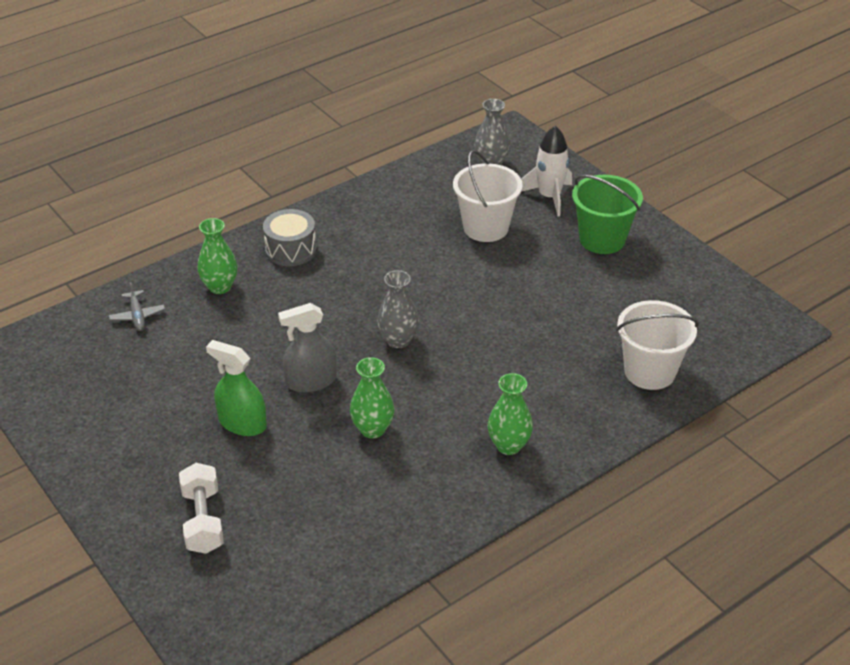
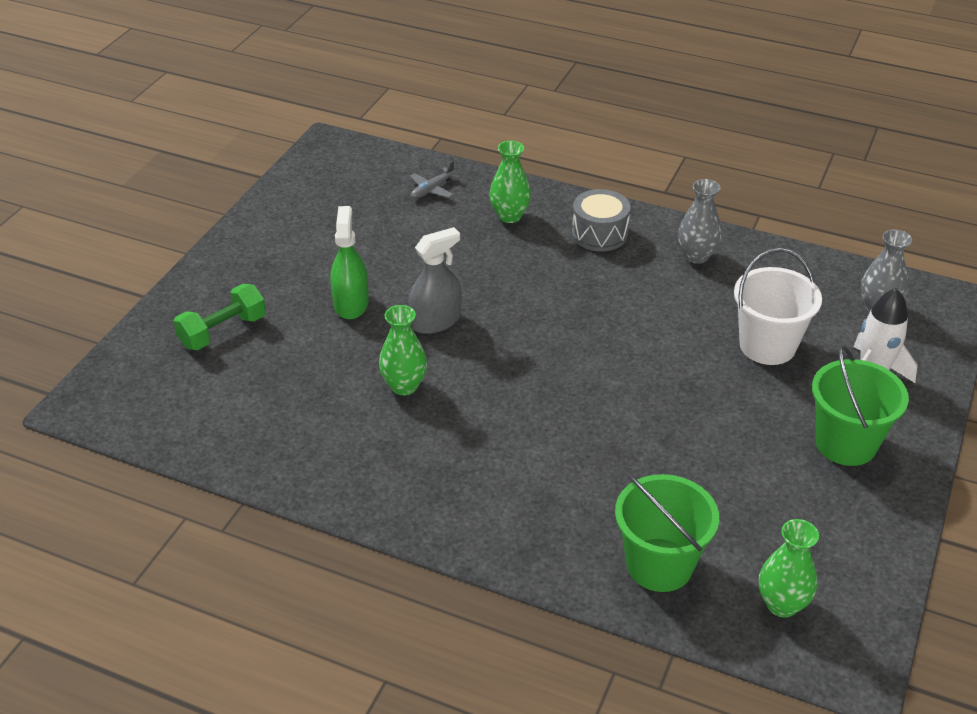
camera: 60 degrees right, 0 degrees up
(203, 521) = (223, 331): white dumbbell -> green dumbbell
(311, 381) = (436, 321): grey spray bottle -> grey spray bottle turned 105 degrees clockwise
(398, 340) = (538, 353): grey vase -> grey vase (696, 256)
(508, 445) = (454, 490): green vase -> green vase (782, 604)
(649, 371) = (659, 565): white bucket -> green bucket

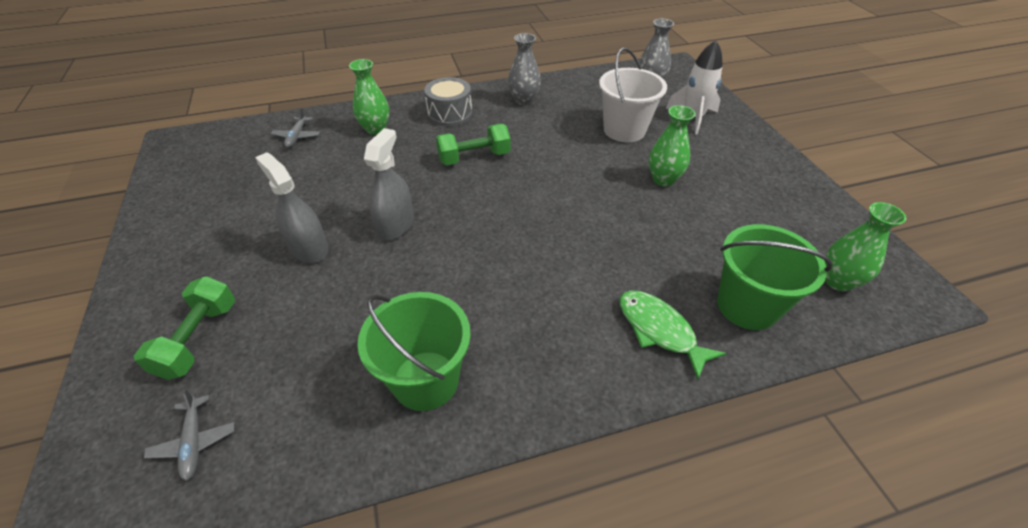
camera: 40 degrees left, 5 degrees up
(173, 398) = (194, 441): none -> grey plane
(351, 303) = (309, 248): green spray bottle -> grey spray bottle
(404, 386) = (422, 288): green vase -> green vase (663, 179)
(555, 532) = (659, 330): none -> green fish
(571, 294) = (474, 157): none -> green dumbbell
(845, 443) = (732, 162): green bucket -> green bucket (425, 380)

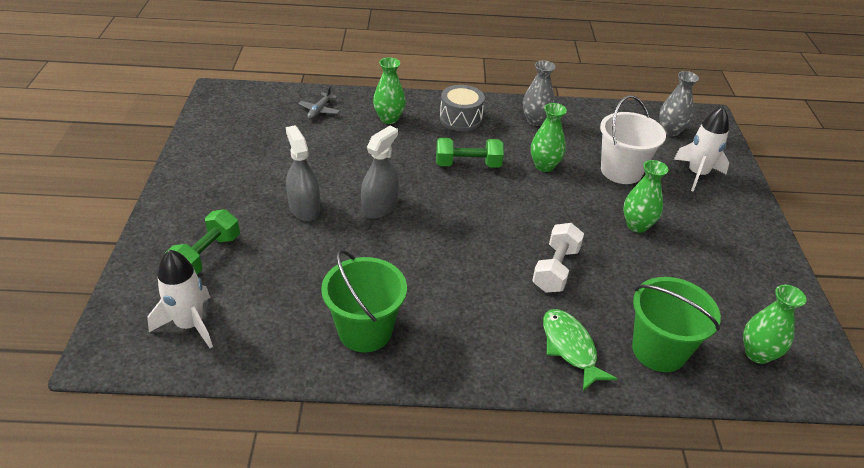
camera: 15 degrees right, 5 degrees down
(194, 441) = (190, 324): grey plane -> white rocket
(550, 142) = (544, 166): none -> green vase
(606, 245) = (555, 269): none -> white dumbbell

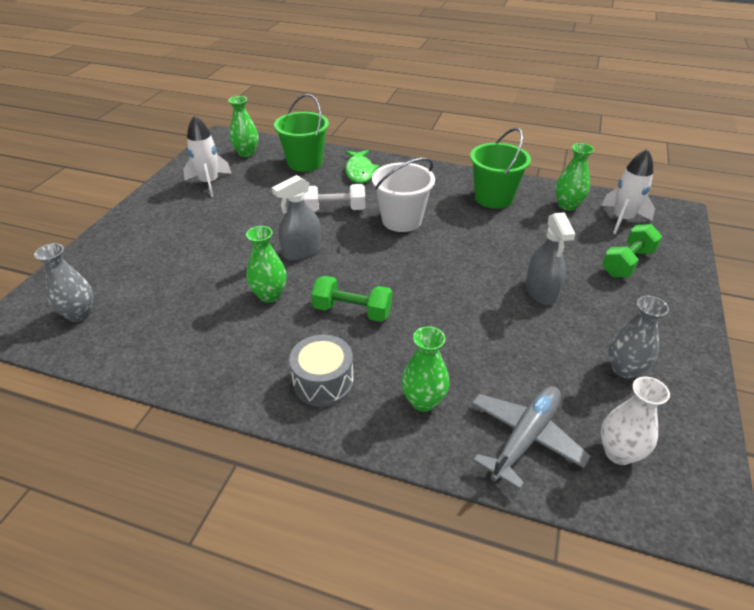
camera: 160 degrees left, 0 degrees up
(260, 112) = (619, 452): none -> white vase
(319, 110) = (524, 438): grey plane -> grey plane, size x1.81
(380, 207) = (464, 280): grey spray bottle -> grey spray bottle (302, 251)
(535, 121) = (226, 360): grey vase -> grey vase (624, 369)
(555, 269) = (334, 210): white dumbbell -> white dumbbell turned 45 degrees clockwise
(621, 171) = (195, 276): white bucket -> white bucket (401, 220)
(637, 225) = (238, 227): green vase -> green vase (567, 205)
(697, 174) = (123, 260): white rocket -> white rocket (209, 183)

